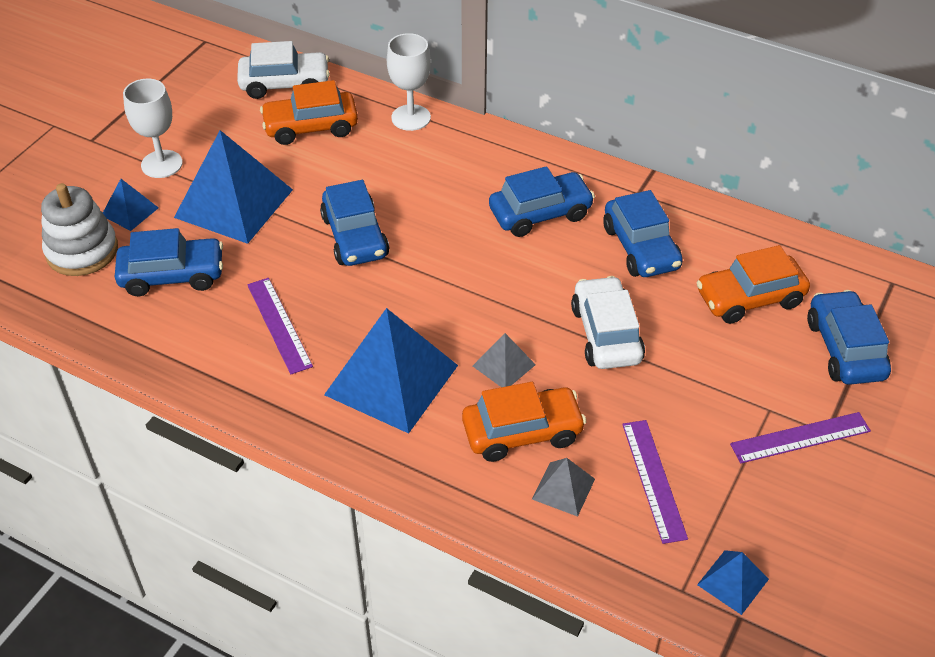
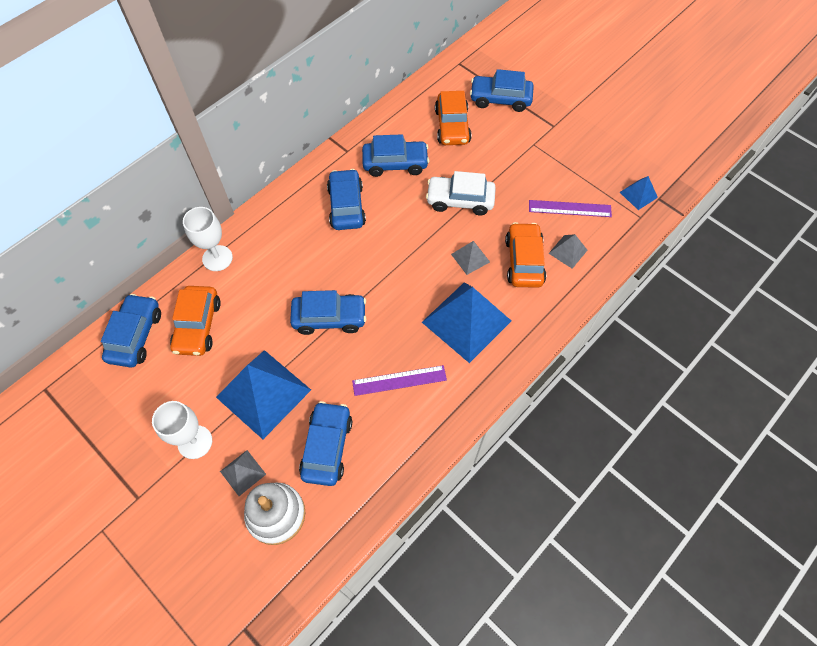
camera: 75 degrees left, 15 degrees up
(130, 211) = (243, 472): blue pyramid -> grey pyramid
(285, 84) = (135, 336): white car -> blue car
(800, 438) = (555, 138): purple ruler -> none

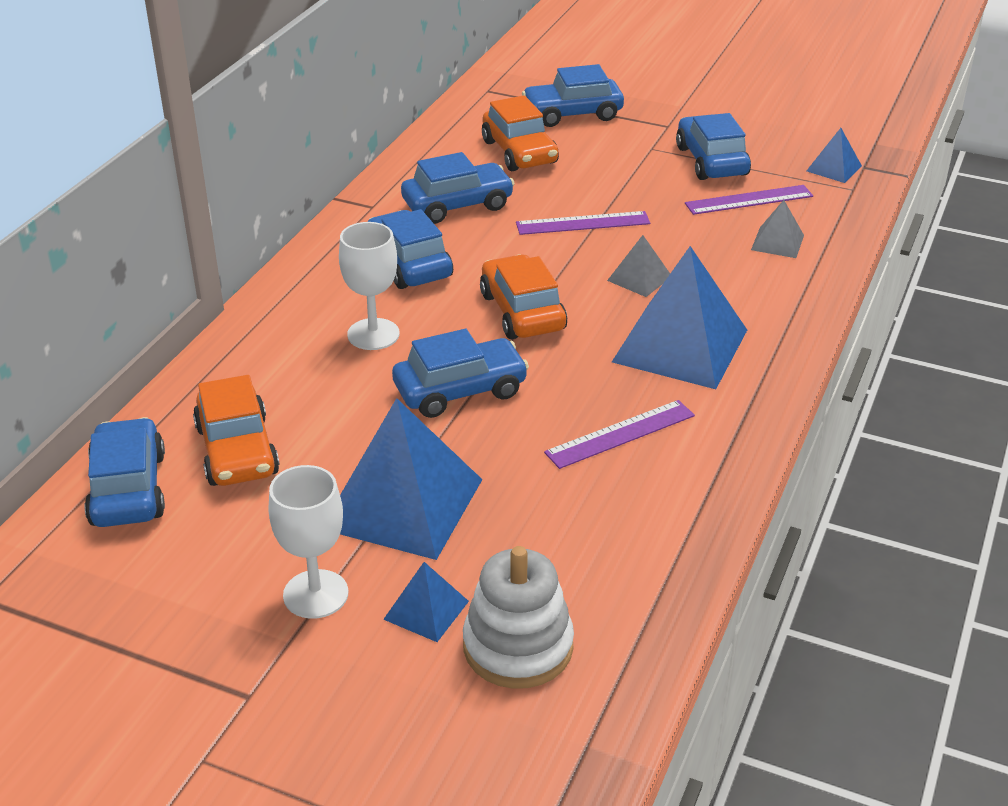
camera: 20 degrees left, 25 degrees down
(217, 258) = (225, 364): white goblet -> white goblet (373, 334)
(243, 472) = (426, 610): grey pyramid -> blue pyramid
(327, 447) = (552, 540): blue car -> blue car (711, 161)
(460, 200) = (583, 223): white car -> purple ruler
(524, 261) = (721, 265): orange car -> orange car (522, 312)

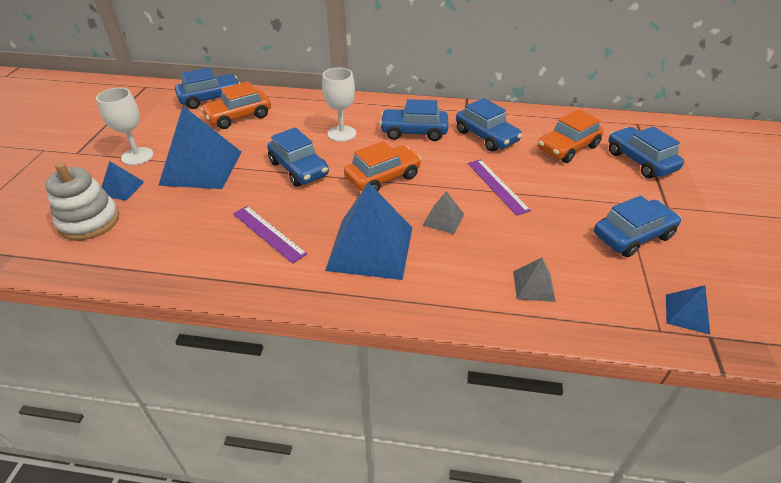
camera: 75 degrees right, 5 degrees up
(409, 264) = (414, 132): blue car -> blue car turned 135 degrees counterclockwise
(749, 200) = (588, 263): purple ruler -> none

